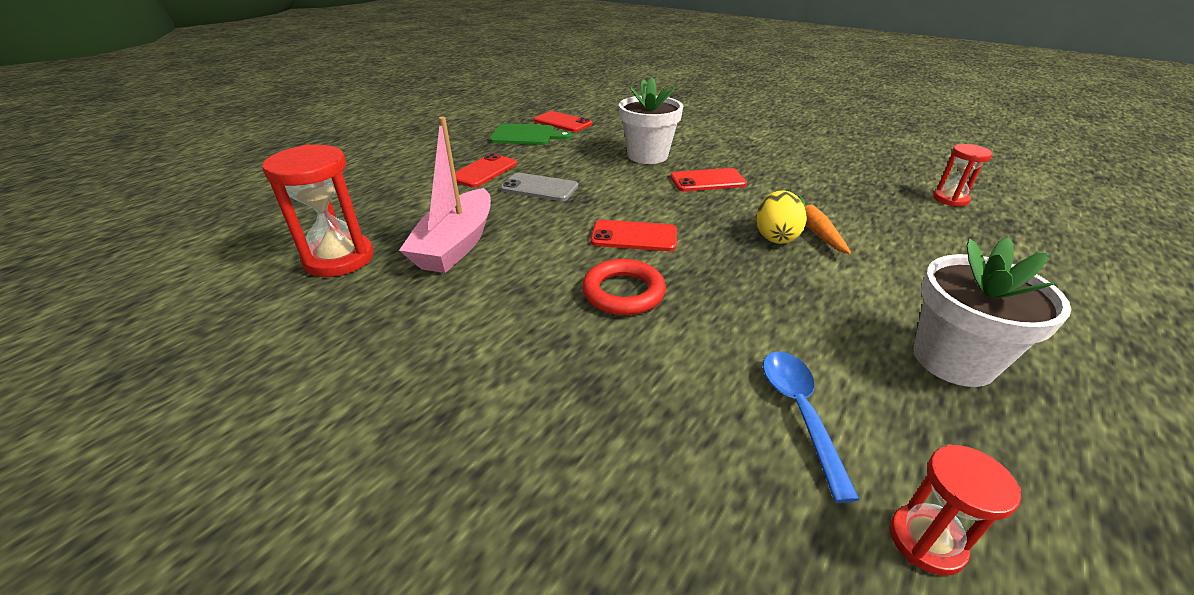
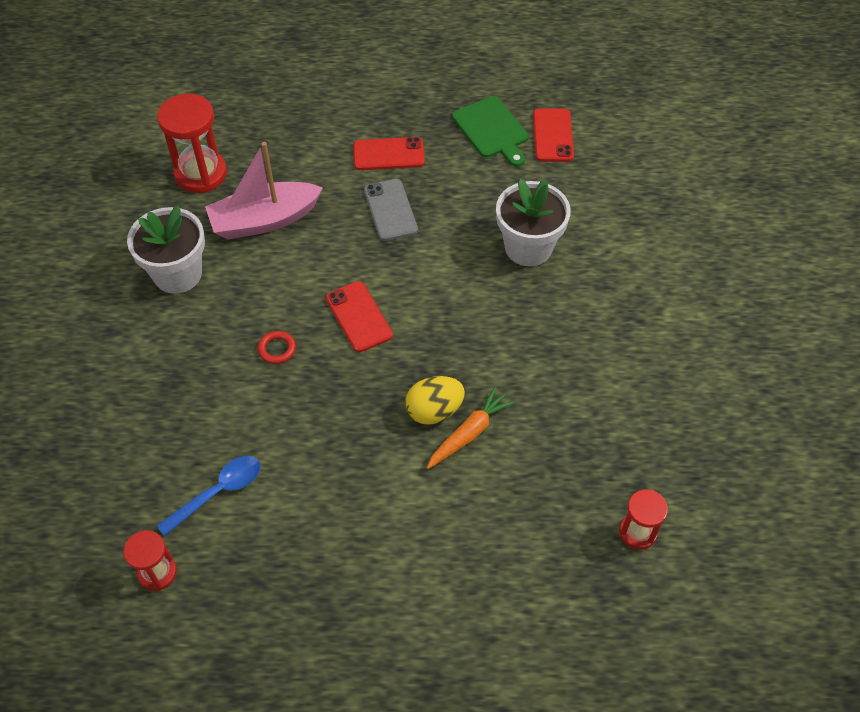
camera: 55 degrees right, 20 degrees up
(623, 292) = (277, 349): red ring -> red ring, size x0.57
(708, 181) = (509, 320): red phone -> none
(953, 360) = (331, 567): white flower pot -> white flower pot (177, 274)

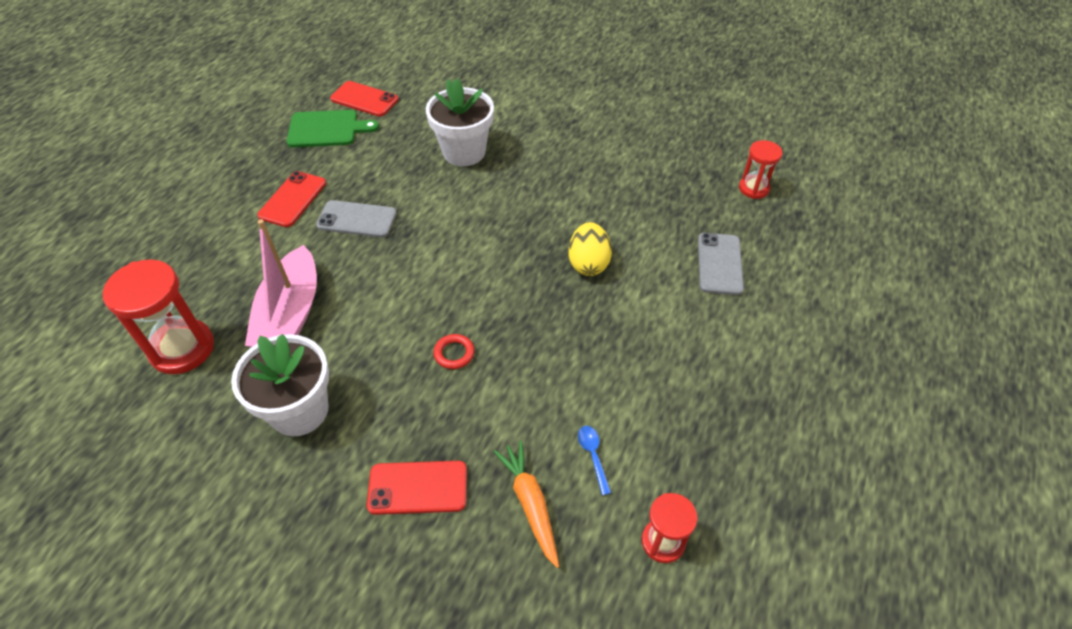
camera: 65 degrees left, 5 degrees down
(218, 492) = (593, 456): blue spoon -> blue spoon, size x0.58
(358, 317) = (458, 280): red phone -> red phone (418, 488)
(468, 433) = (622, 250): orange carrot -> orange carrot (530, 504)
(497, 529) = (719, 264): none -> grey phone

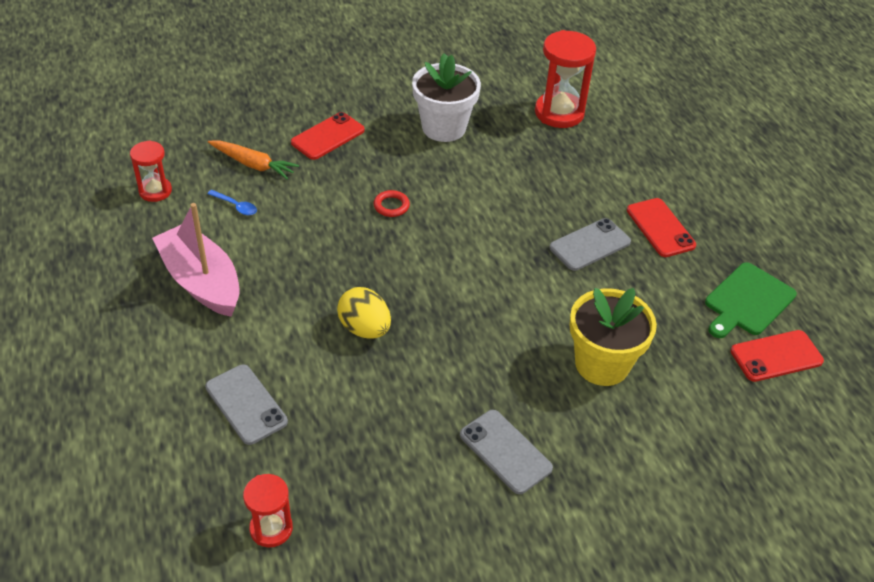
camera: 135 degrees right, 5 degrees down
(291, 314) = (529, 163): pink boat -> pink boat (201, 281)
(464, 152) = (602, 364): white flower pot -> yellow flower pot
(579, 147) = (505, 451): none -> grey phone

